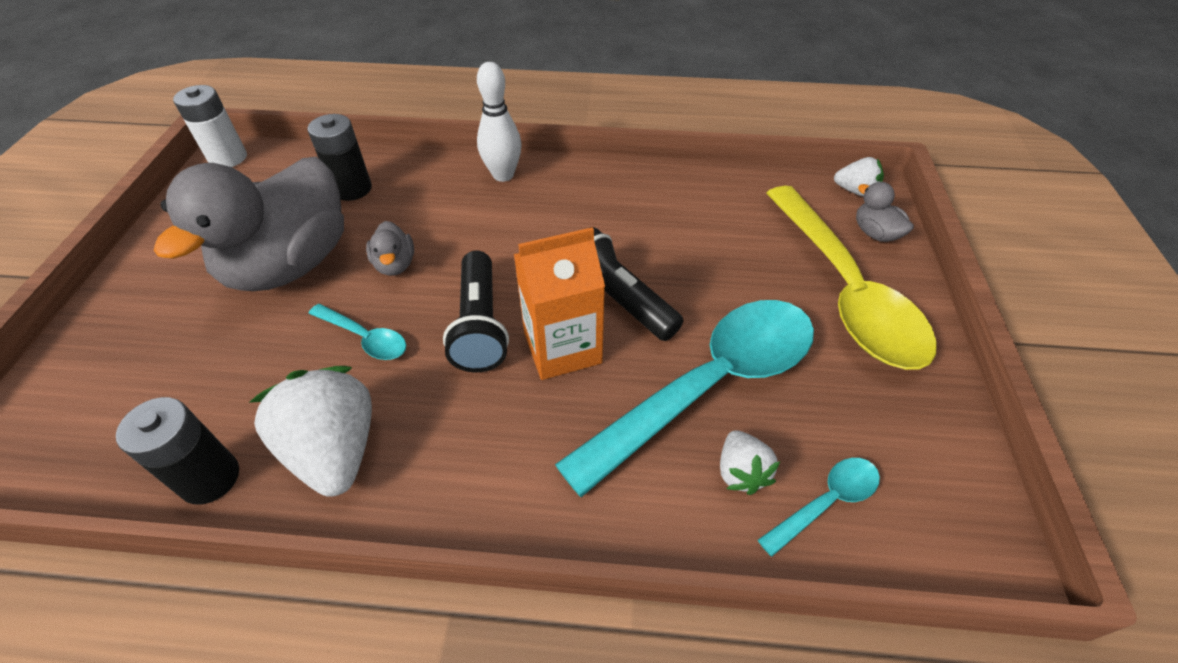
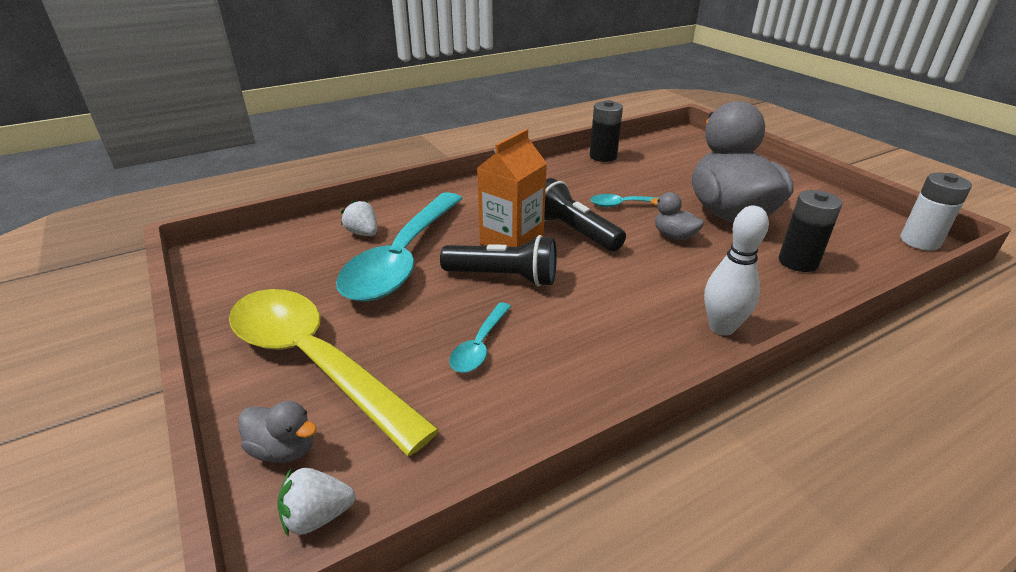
camera: 145 degrees right, 15 degrees down
(335, 450) = (569, 176): white strawberry -> none
(826, 502) = (309, 239): turquoise spoon -> turquoise spoon (480, 345)

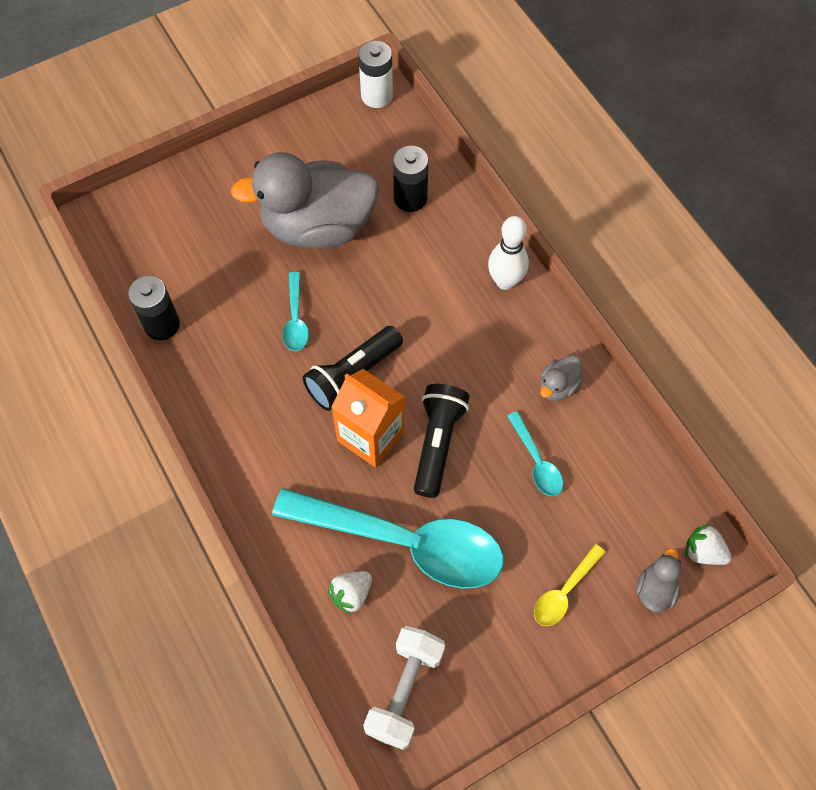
camera: 90 degrees left, 30 degrees up
(265, 259) = (405, 691): none -> white dumbbell
(315, 362) = (564, 591): yellow spoon -> yellow spoon, size x0.43
(318, 516) = (703, 552): white strawberry -> white strawberry turned 135 degrees clockwise
(480, 345) = (536, 461): turquoise spoon -> turquoise spoon turned 45 degrees clockwise
(674, 236) = (363, 285): grey duck -> grey duck (558, 386)

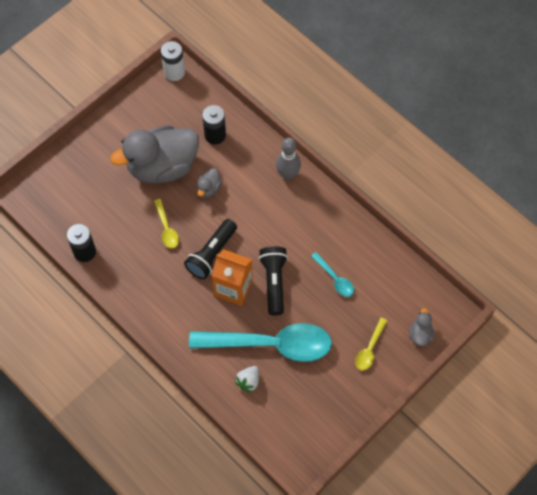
camera: 15 degrees left, 0 degrees up
(295, 319) = (166, 228): turquoise spoon -> yellow spoon
(405, 691) = (294, 426): white dumbbell -> none
(505, 281) = (288, 174): white bowling pin -> grey bowling pin
(558, 386) = (336, 231): grey duck -> grey duck (209, 188)
(703, 552) = (442, 306): white strawberry -> none

